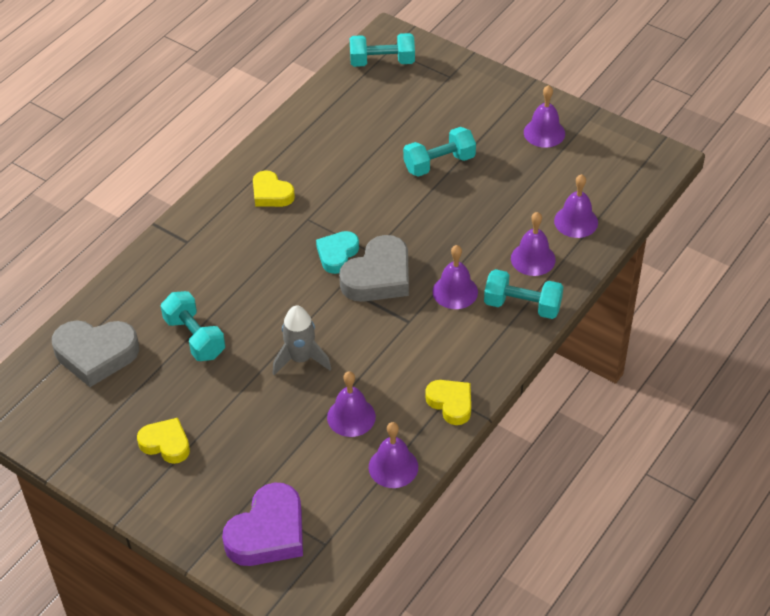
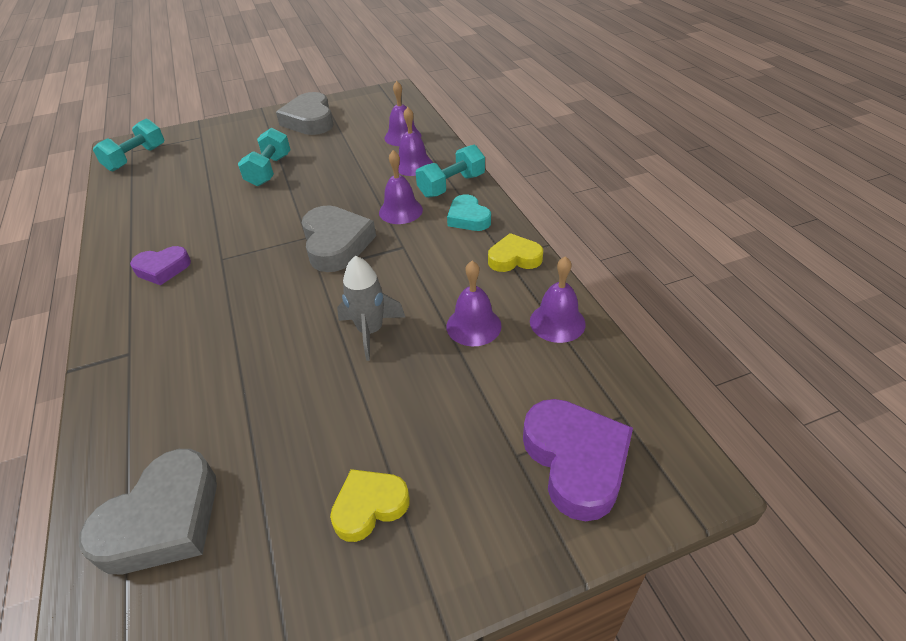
camera: 55 degrees left, 5 degrees down
(194, 337) = (252, 404): turquoise dumbbell -> none
(271, 194) = (163, 269): yellow heart -> purple heart
(337, 254) = (282, 257): turquoise heart -> turquoise heart (468, 218)
(544, 133) = (310, 120): purple bell -> grey heart

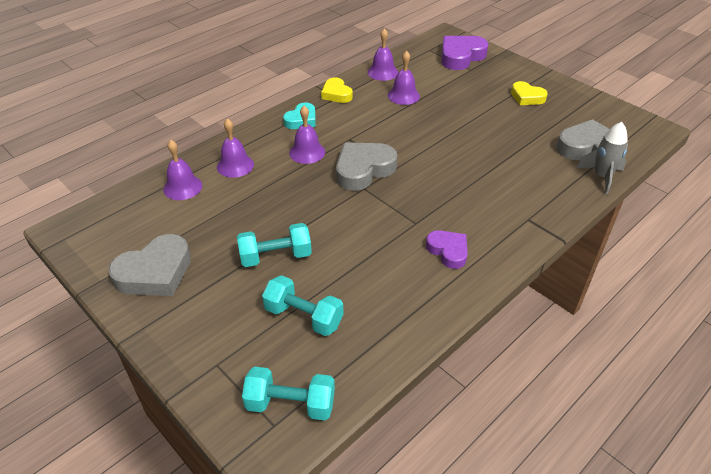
camera: 115 degrees left, 0 degrees up
(370, 331) = (433, 128): grey rocket -> grey rocket (601, 177)
(451, 186) = (261, 137): turquoise dumbbell -> turquoise dumbbell (304, 316)

